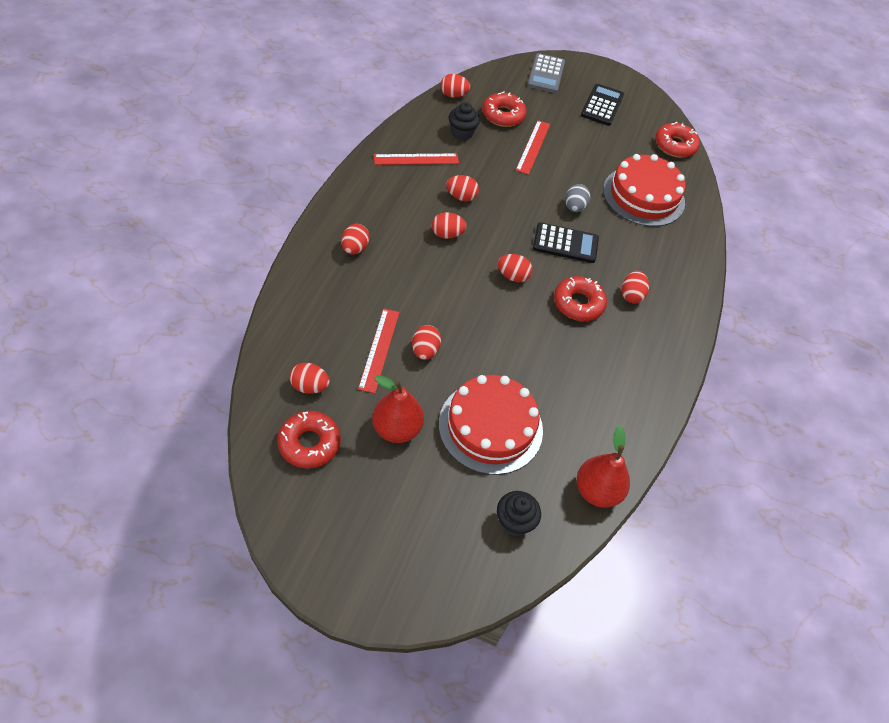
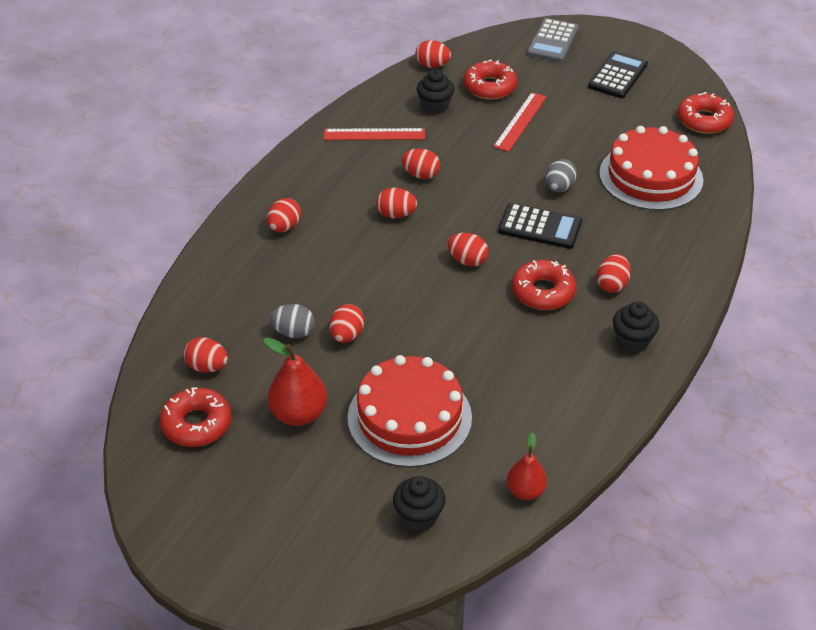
camera: 15 degrees right, 10 degrees down
(379, 349) = (293, 332): red ruler -> grey egg
(597, 491) = (525, 491): red pear -> red pear, size x0.65
(656, 346) = (632, 341): none -> black cupcake

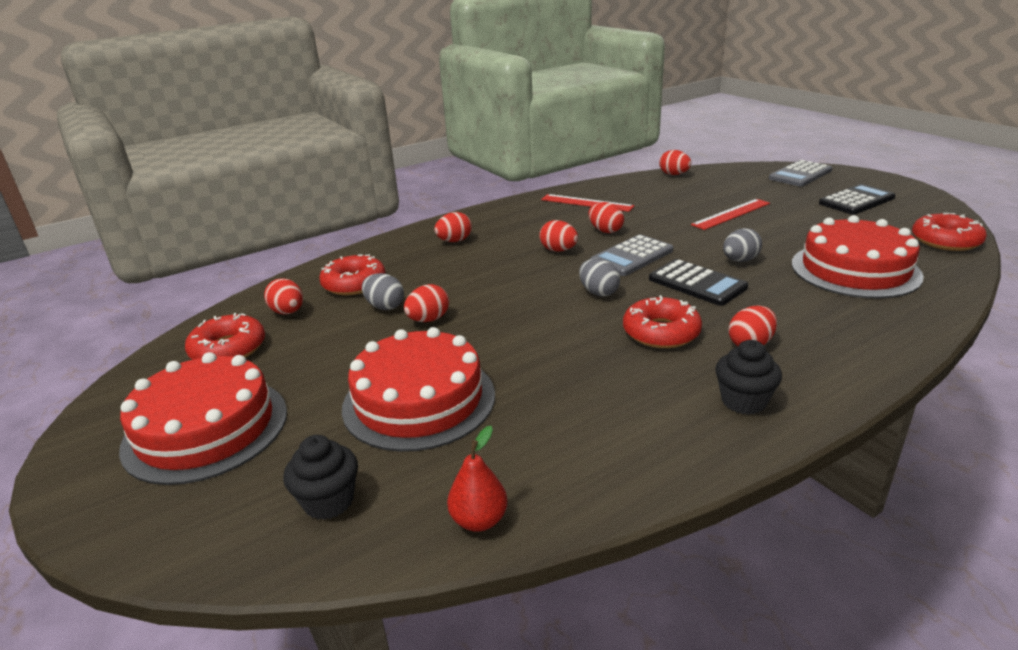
camera: 30 degrees right, 15 degrees down
(267, 500) = (206, 428): none -> red cake
(299, 414) = (319, 366): red pear -> none
(435, 106) = (656, 195): black cupcake -> none
(467, 206) = (632, 256): none -> grey calculator
(467, 260) = (598, 292): red egg -> grey egg
(489, 87) = (717, 191): red donut -> red donut (354, 284)

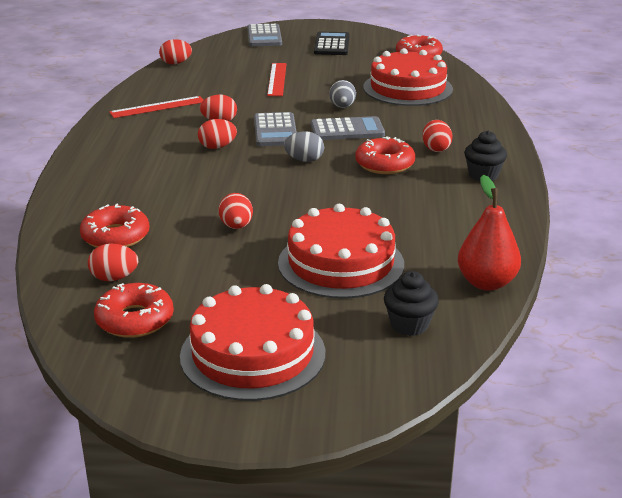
camera: 55 degrees left, 0 degrees up
(385, 306) = (183, 236): grey egg -> none
(454, 241) = (119, 174): red egg -> none
(479, 520) = (486, 283): red pear -> red pear, size x1.54
(697, 283) = (347, 130): black calculator -> grey calculator

